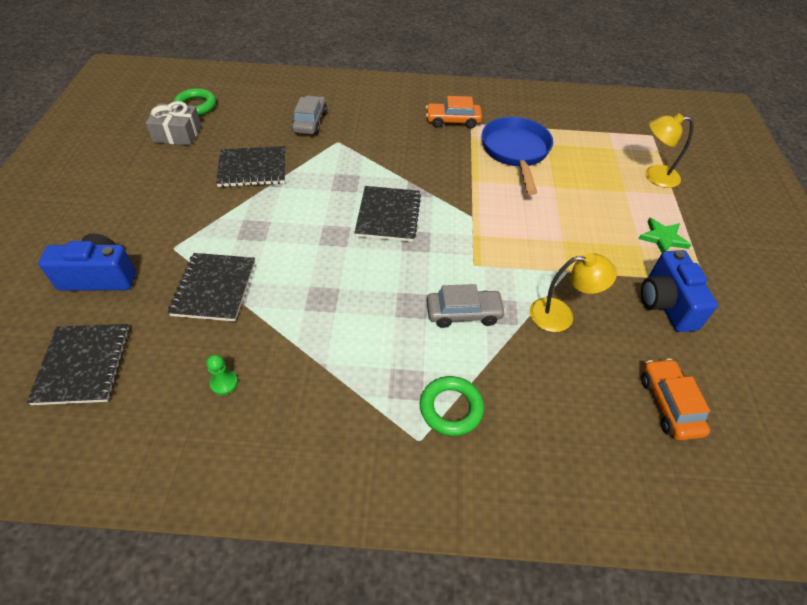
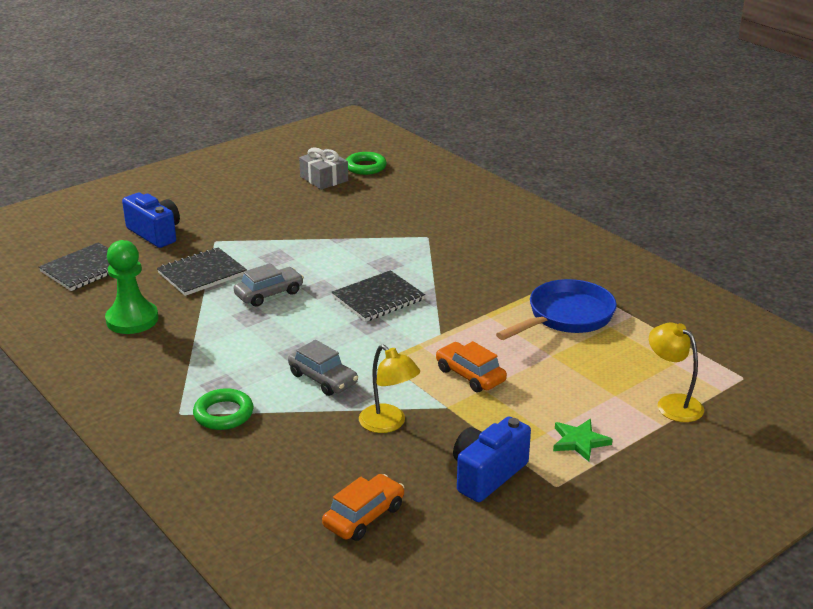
camera: 50 degrees right, 20 degrees down
(224, 383) = (132, 319): green pawn -> green pawn, size x2.28
(252, 168) = (336, 223): black notebook -> none
(310, 122) = (429, 214): grey car -> grey car (269, 294)
(453, 121) = (552, 269): orange car -> orange car (470, 375)

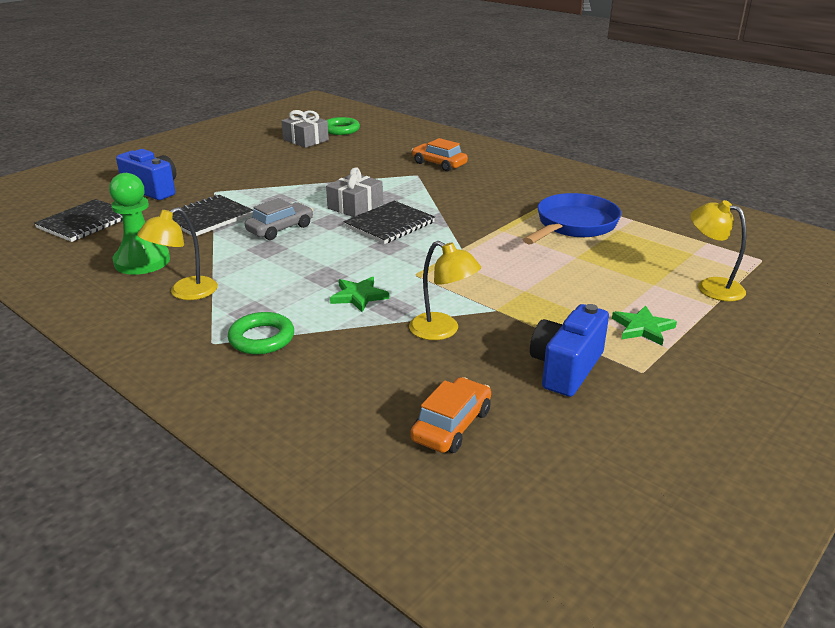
camera: 10 degrees left, 0 degrees up
(165, 358) = (185, 293): none -> yellow lamp
(323, 379) = (359, 296): grey car -> green star
(351, 272) = (355, 206): none -> grey gift
(470, 375) = (506, 280): orange car -> orange car (439, 164)

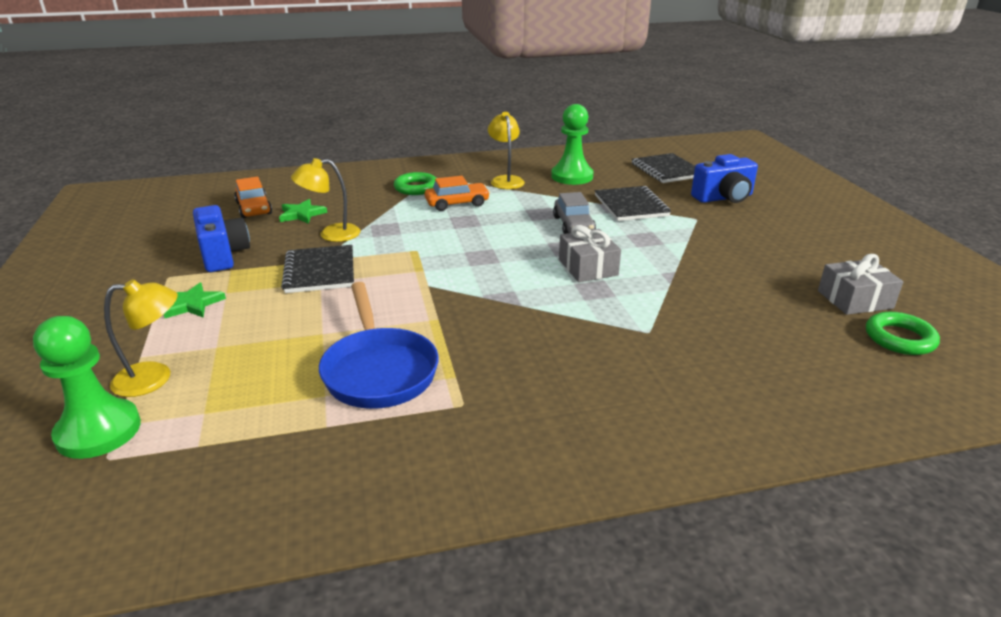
camera: 125 degrees right, 0 degrees up
(359, 296) = (418, 223): green star -> green star (302, 214)
(389, 224) = (523, 270): black notebook -> black notebook (320, 271)
(439, 164) = (676, 363): orange car -> orange car (457, 203)
(762, 274) = (98, 431): none -> green pawn

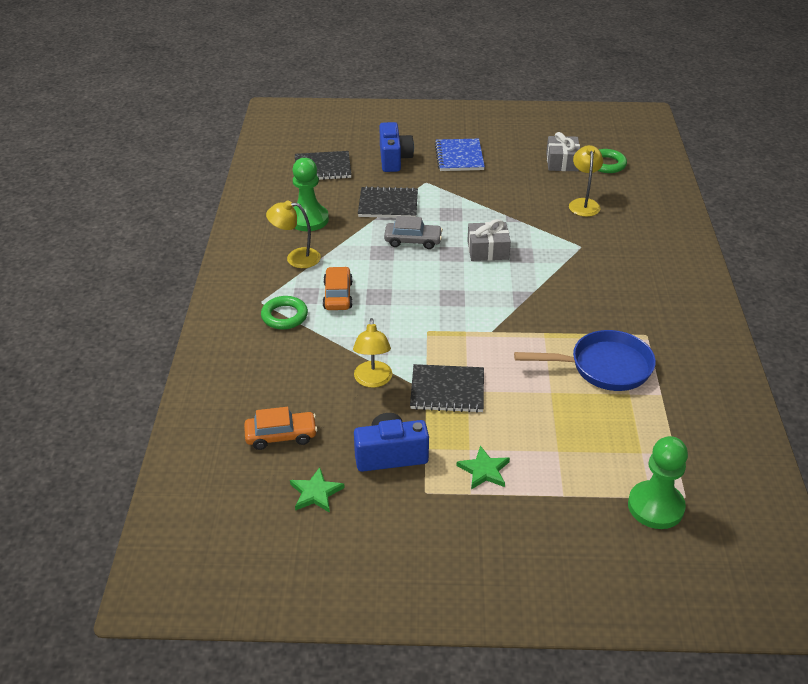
camera: 75 degrees left, 10 degrees up
(154, 378) = (594, 483): yellow lamp -> yellow lamp (583, 203)
(302, 214) = (314, 399): green star -> green star (316, 493)
(774, 230) = (459, 157): none -> blue notebook

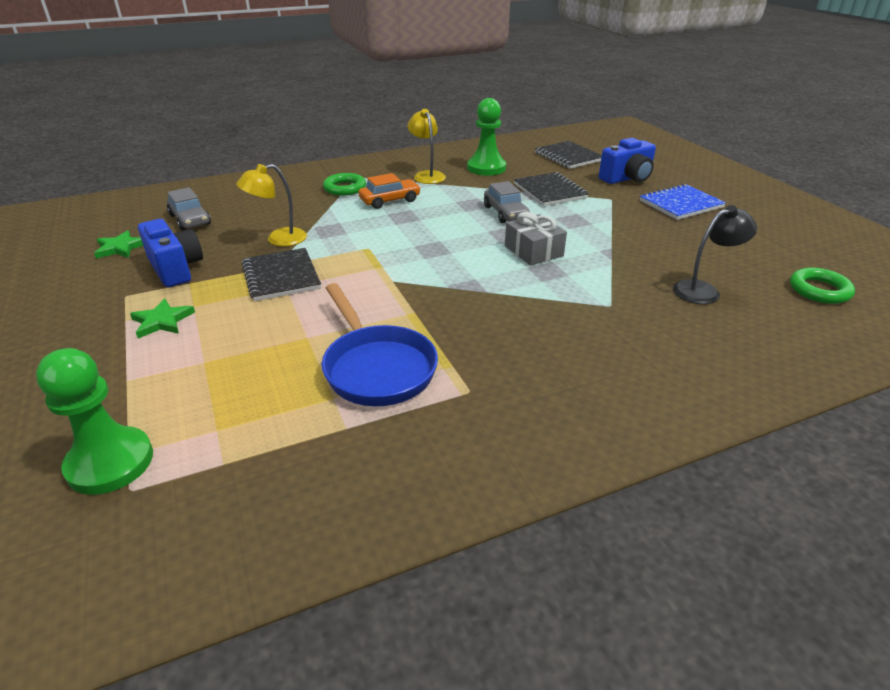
camera: 65 degrees right, 5 degrees down
(281, 436) = (190, 220): orange car -> grey car
(562, 162) = (770, 260): grey gift -> none
(583, 203) = (703, 290): yellow lamp -> black lamp

